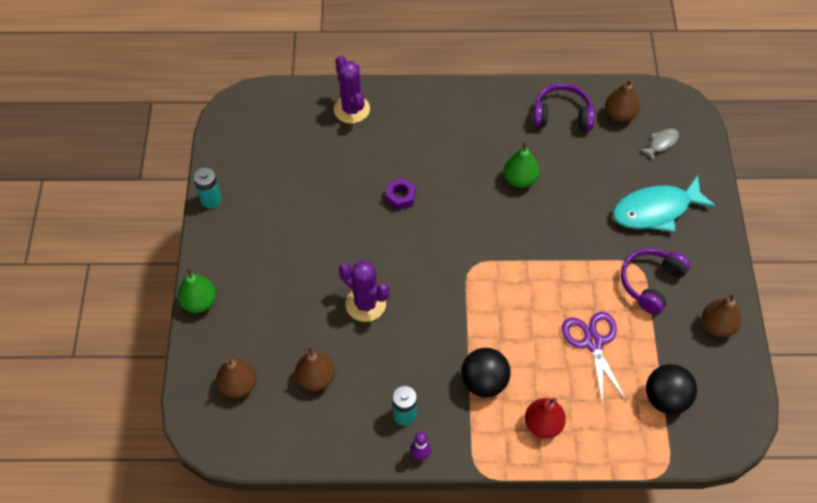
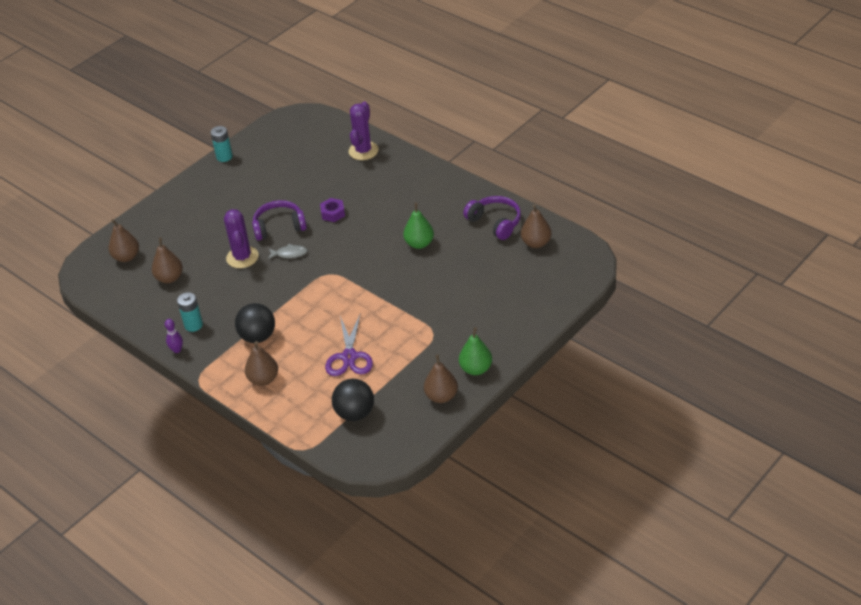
camera: 45 degrees right, 15 degrees down
(199, 302) = (156, 205): green pear -> green pear (476, 369)
(543, 424) = (263, 379): red pear -> brown pear
(593, 343) = (349, 357): purple scissors -> purple scissors turned 150 degrees clockwise
(651, 283) = (429, 347): purple headphones -> purple headphones (279, 227)
(656, 210) = (487, 310): turquoise fish -> none
(661, 143) = (544, 275): grey fish -> grey fish (289, 254)

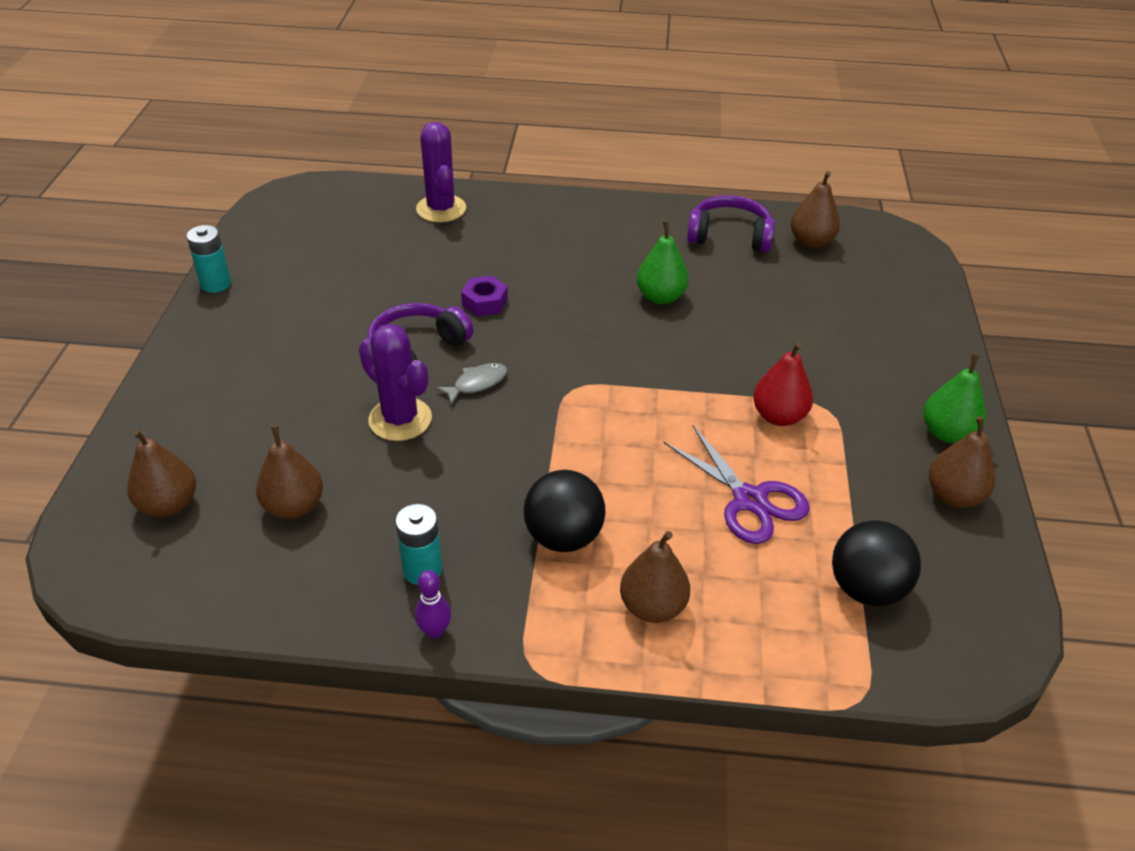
camera: 40 degrees left, 0 degrees up
(406, 326) = (778, 416): none -> red pear

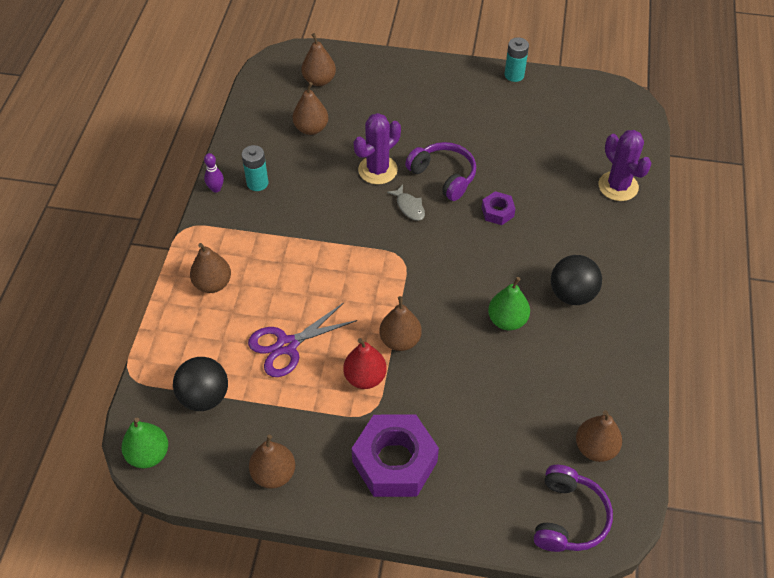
camera: 95 degrees right, 10 degrees up
(441, 209) = (618, 186): purple cactus -> purple cactus turned 75 degrees clockwise
(563, 537) = (271, 246): black ball -> black ball (572, 294)
(712, 386) = (400, 340): none -> brown pear
(729, 236) = (598, 382): purple headphones -> purple headphones (568, 517)
(888, 385) = (395, 462): none -> purple nut
(947, 433) = (337, 489): green pear -> green pear (148, 454)

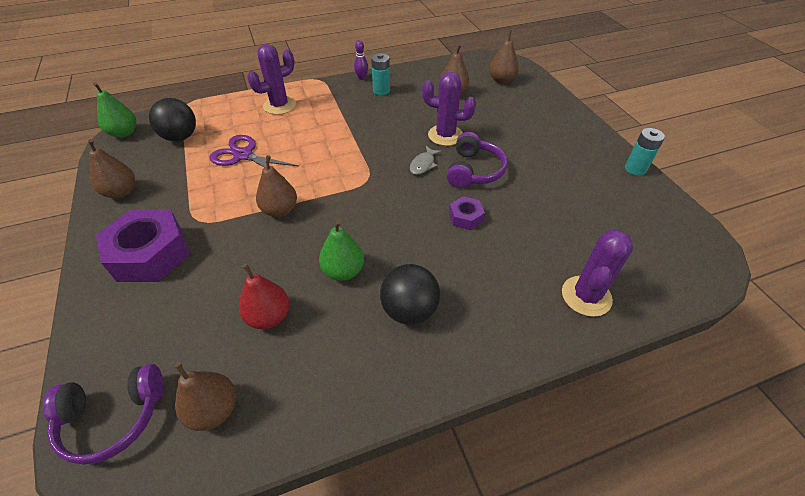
camera: 60 degrees right, 5 degrees down
(213, 284) = (279, 105): brown pear -> purple cactus
(365, 377) = (232, 205): red pear -> red pear (269, 316)

